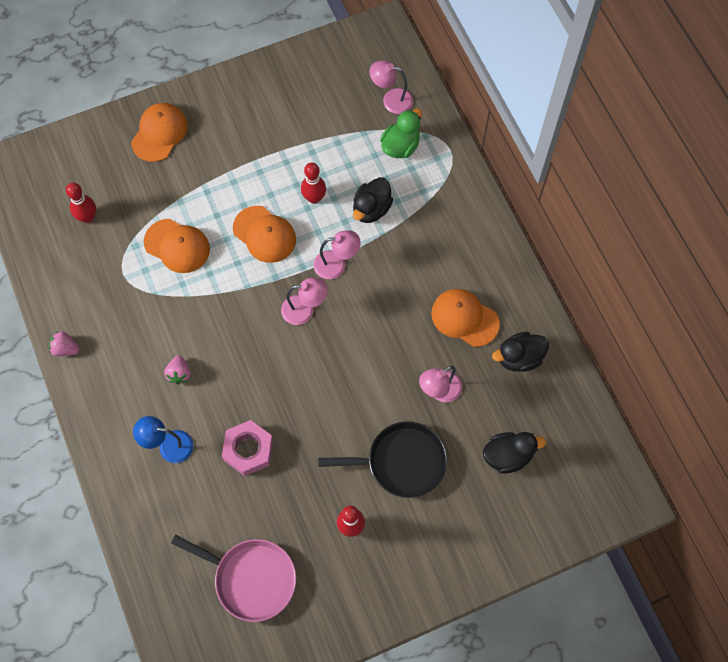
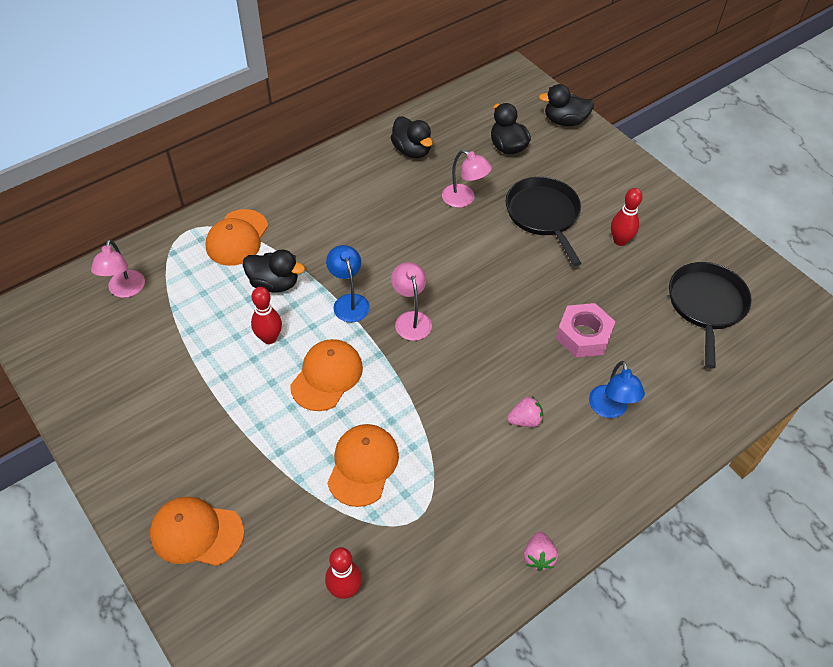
camera: 105 degrees left, 15 degrees down
(251, 578) = (706, 305): pink pan -> black pan
(336, 264) = (349, 302): pink lamp -> blue lamp
(400, 146) = (188, 272): green duck -> none
(464, 318) = (383, 192): orange cap -> orange cap (237, 238)
(538, 531) = (564, 121): none -> black duck

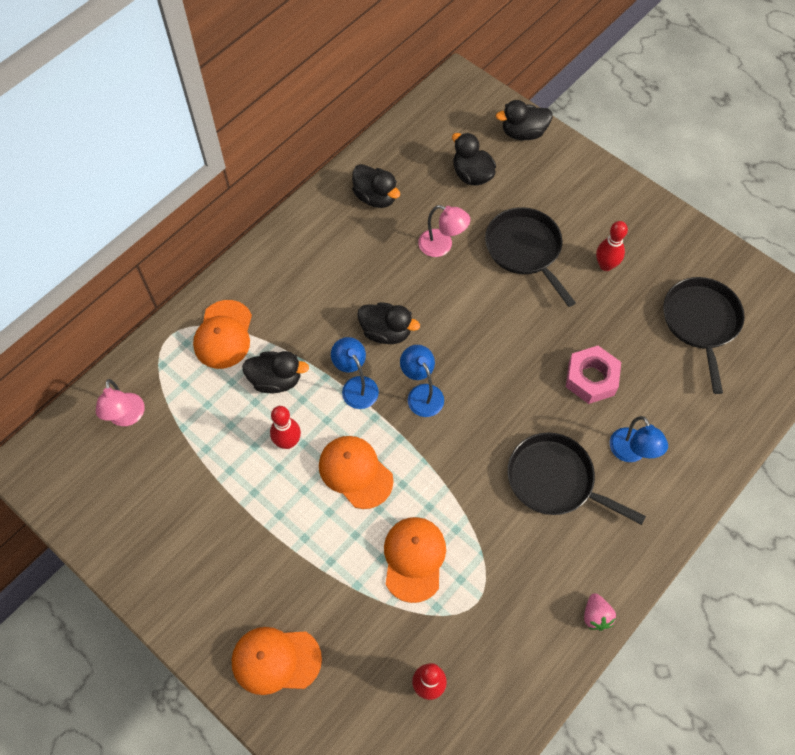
camera: 10 degrees left, 10 degrees up
(327, 376) = (355, 472): orange cap -> orange cap turned 60 degrees counterclockwise
(391, 261) = (386, 332): none -> black duck
(411, 319) = (421, 393): pink lamp -> blue lamp
(525, 420) = (555, 480): pink strawberry -> black pan

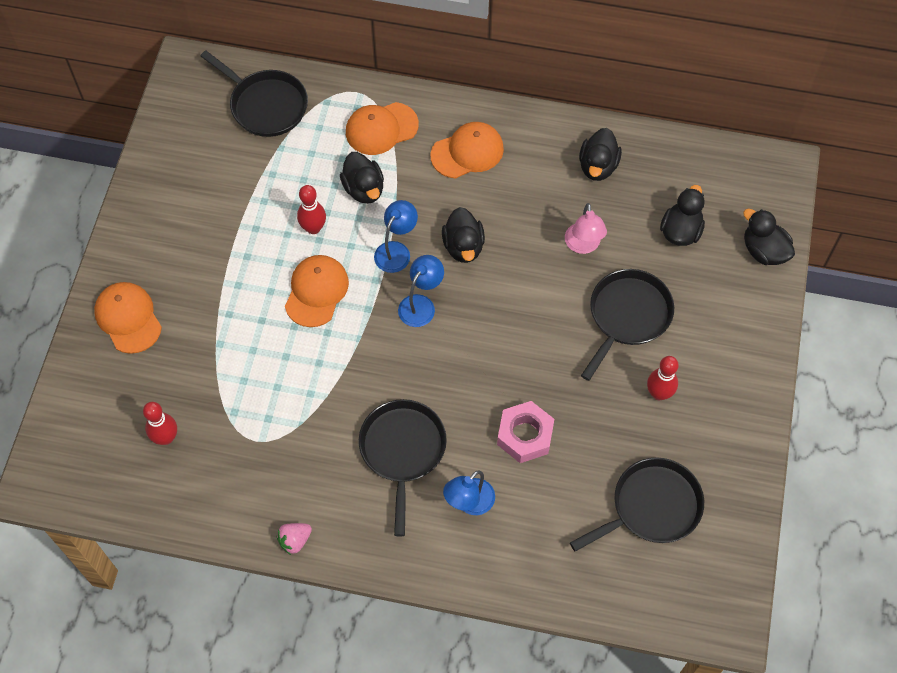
camera: 60 degrees right, 0 degrees up
(126, 417) = (266, 105): pink lamp -> black pan
(414, 559) = (266, 374): orange cap -> orange cap (467, 152)

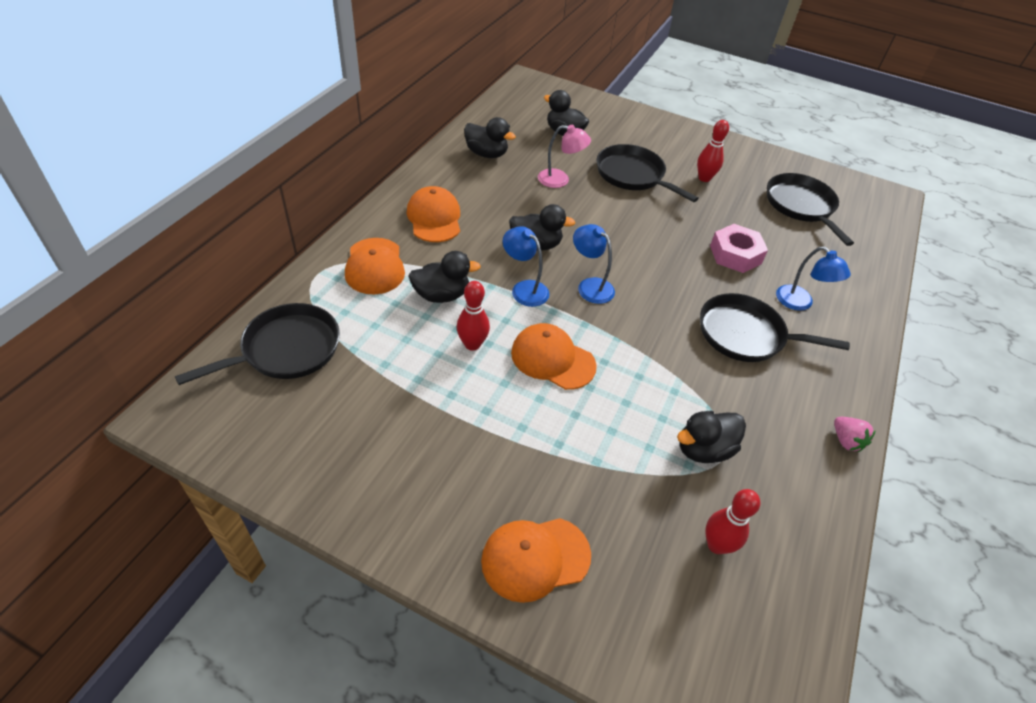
camera: 80 degrees left, 15 degrees down
(764, 251) = (594, 105): black duck -> black duck (703, 449)

